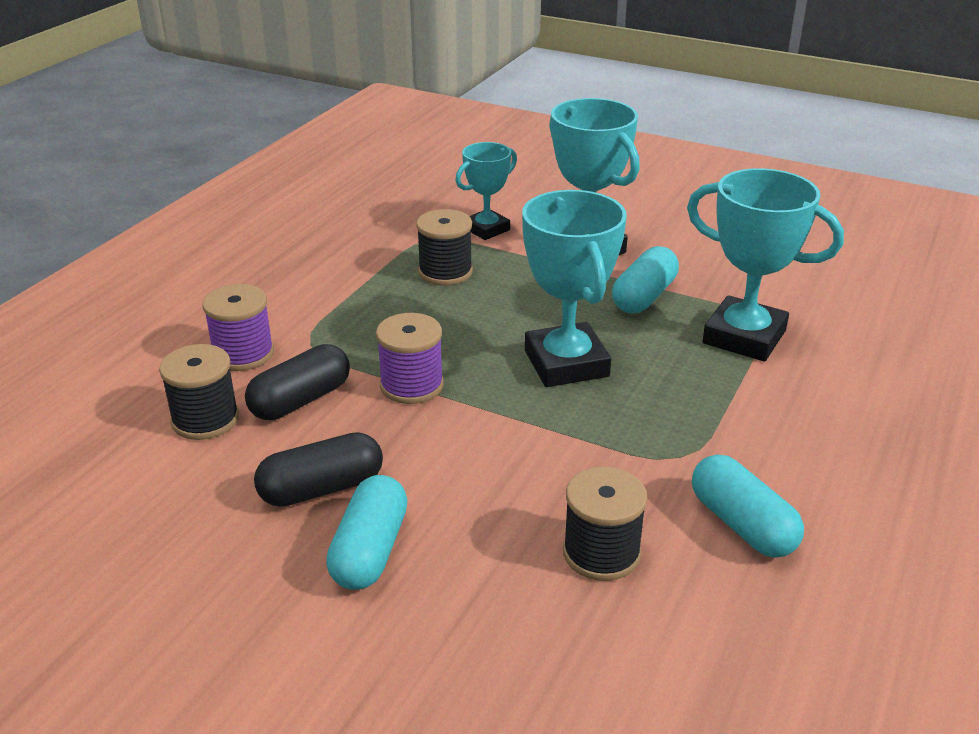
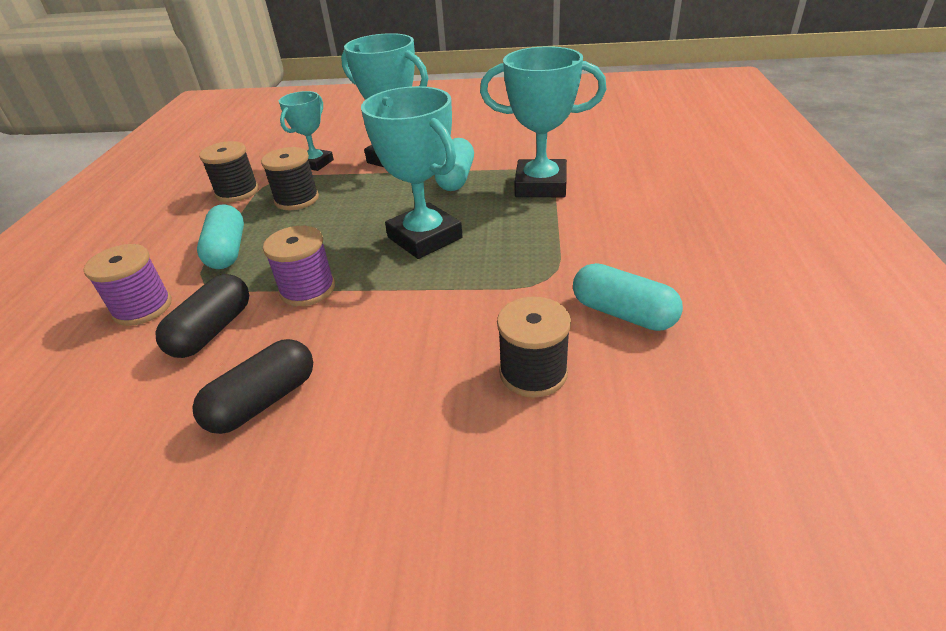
camera: 20 degrees left, 5 degrees up
(205, 419) = (124, 375): black spool -> black spool (237, 192)
(370, 550) = (333, 442): turquoise capsule -> turquoise capsule (227, 251)

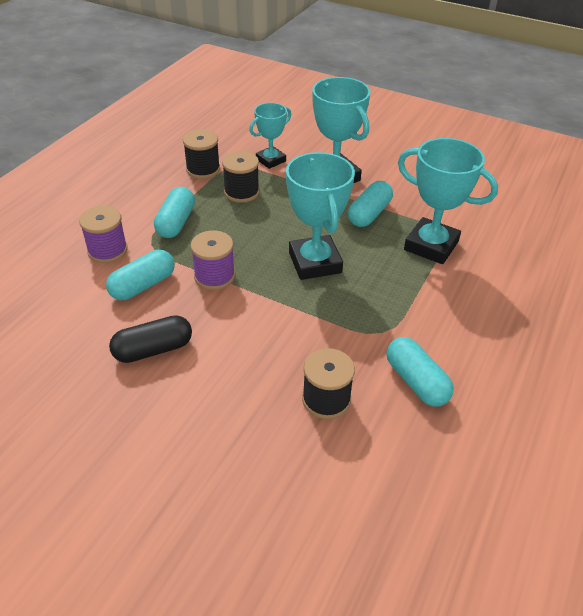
camera: 20 degrees right, 5 degrees up
(212, 330) = (143, 285): black capsule -> turquoise capsule

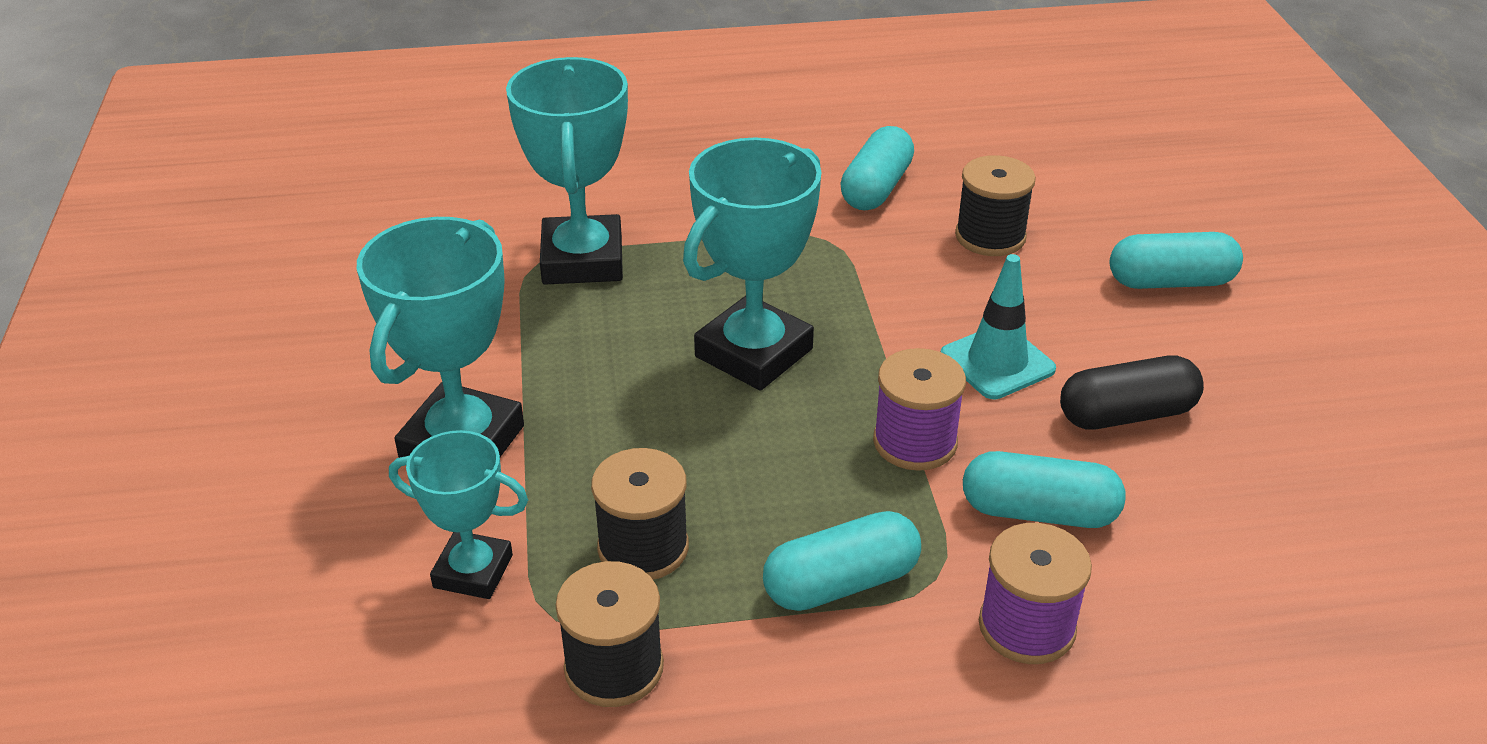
camera: 125 degrees left, 5 degrees down
(153, 350) = (1126, 414): black capsule -> black capsule turned 45 degrees counterclockwise
(230, 331) = (997, 362): none -> turquoise traffic cone
(369, 214) = (554, 351): turquoise capsule -> turquoise capsule (1170, 282)

